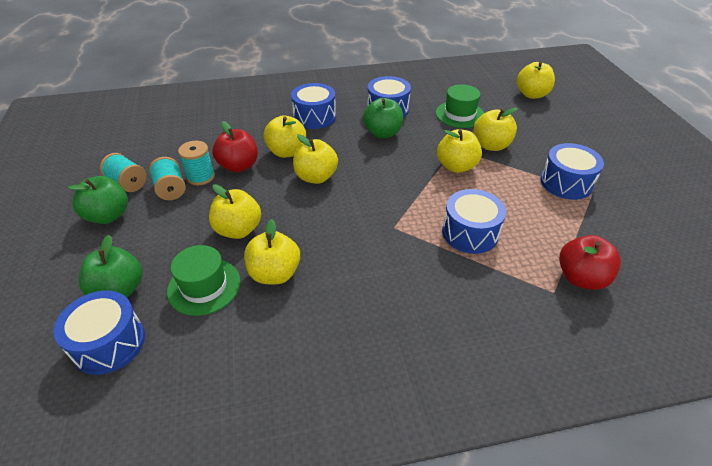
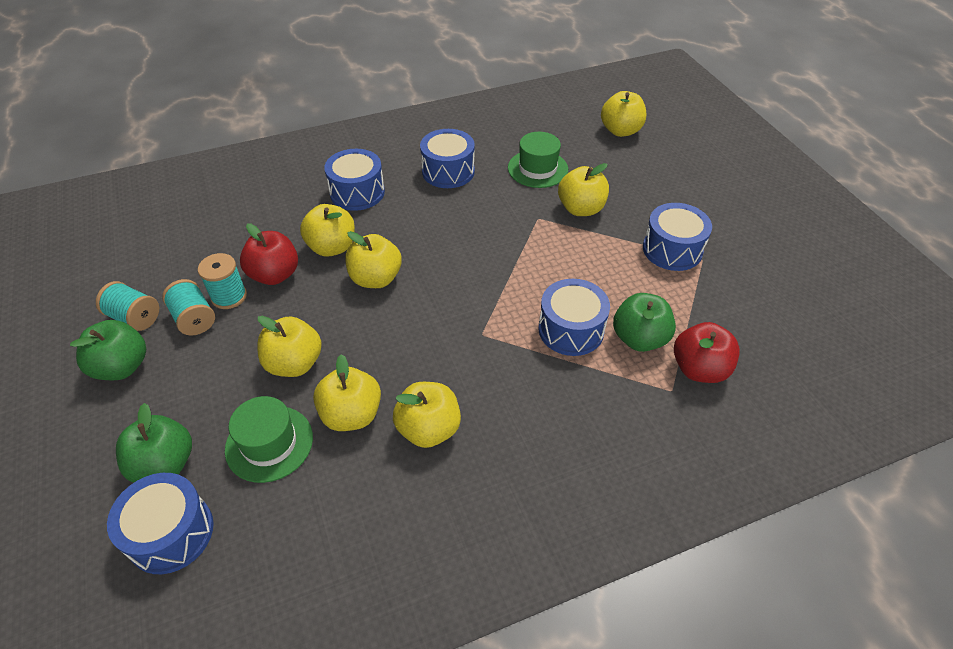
camera: 10 degrees left, 5 degrees up
(382, 133) = (447, 206): green apple -> green apple (639, 338)
(456, 166) = (543, 243): yellow apple -> yellow apple (428, 429)

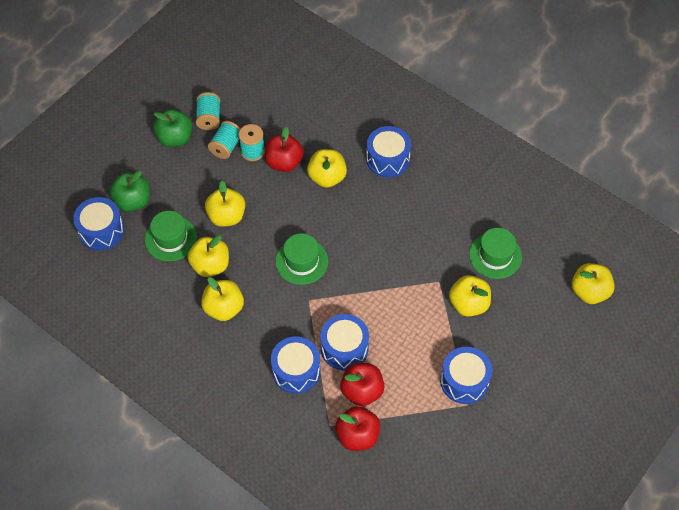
camera: 60 degrees right, 10 degrees up
(375, 278) = (316, 217): yellow apple -> none
(423, 317) = (301, 261): none -> green hat
(448, 171) = (449, 200): blue drum -> blue drum (296, 371)
(639, 338) = (362, 391): green apple -> red apple

